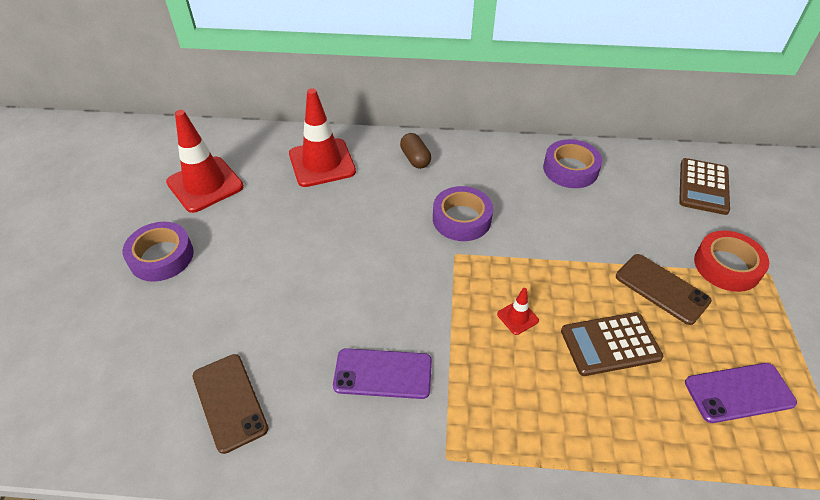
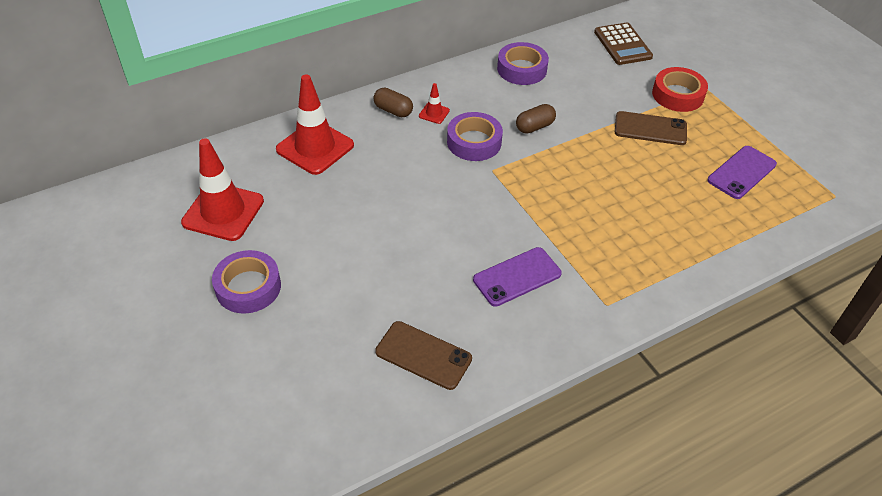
camera: 35 degrees left, 0 degrees up
(517, 317) = (575, 193): red traffic cone -> red traffic cone (434, 113)
(534, 230) = (534, 127): none -> brown capsule
(610, 344) = (647, 181): brown calculator -> none

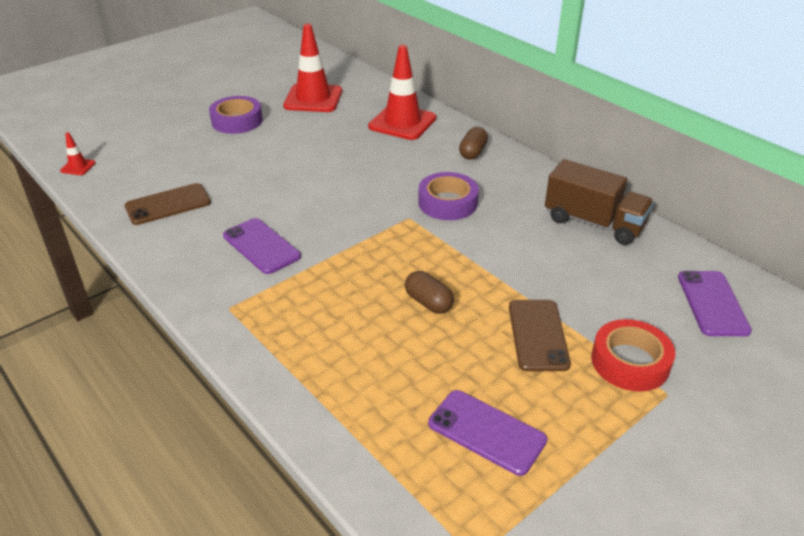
camera: 80 degrees right, 10 degrees down
(423, 355) = (168, 204): brown phone -> brown phone turned 45 degrees clockwise
(434, 113) = (481, 175): red traffic cone -> red traffic cone (78, 167)
(522, 69) = (594, 223): purple tape -> brown truck
(534, 127) = (492, 240): brown capsule -> brown capsule (428, 302)
(622, 44) = (712, 303): brown calculator -> purple phone

